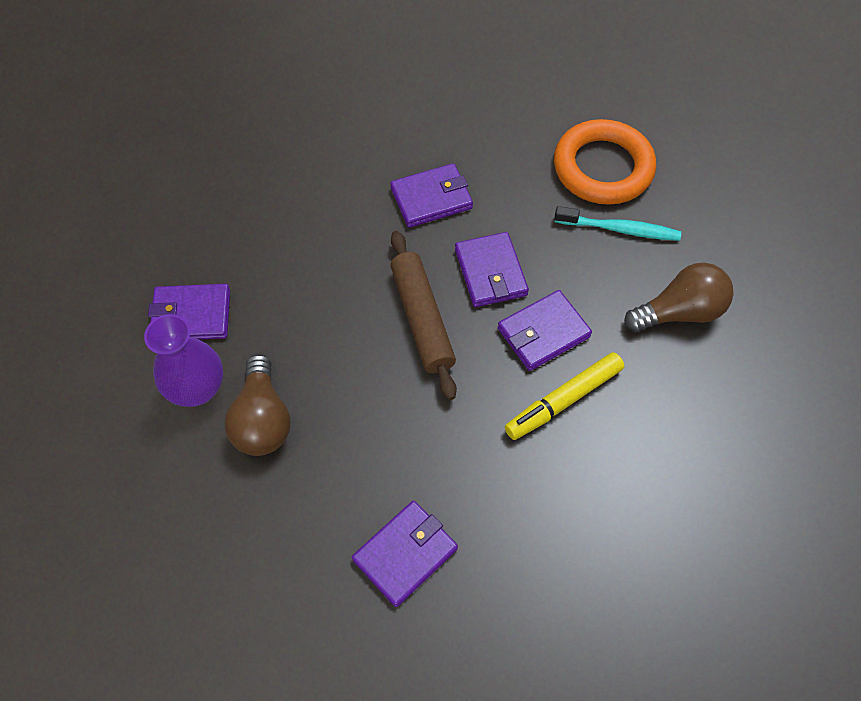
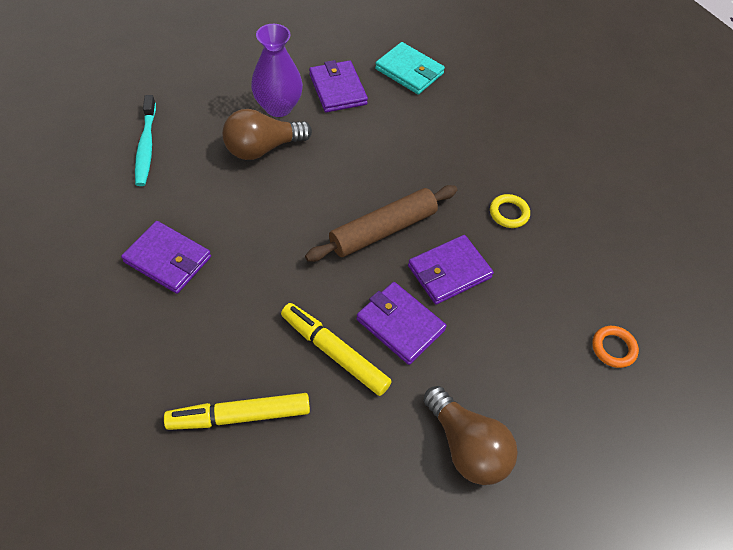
camera: 70 degrees right, 5 degrees down
(190, 231) = (409, 71): none -> turquoise wallet
(431, 198) = (509, 213): purple wallet -> yellow ring
(603, 167) = (613, 348): orange ring -> orange ring, size x0.42
(619, 229) = (544, 375): turquoise toothbrush -> turquoise toothbrush (146, 146)
(619, 504) = (239, 416): none -> yellow marker

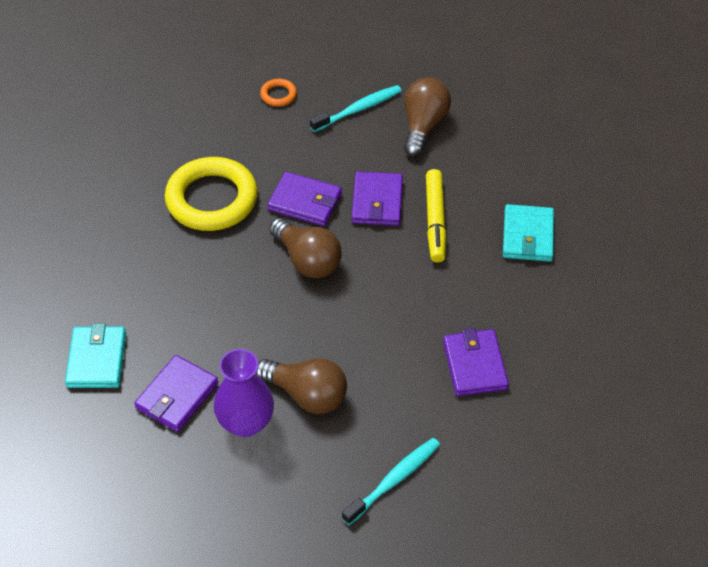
camera: 125 degrees left, 5 degrees down
(239, 416) = (528, 236): yellow marker -> turquoise wallet
(383, 230) = (307, 260): brown rolling pin -> brown light bulb
(509, 213) = (212, 199): yellow ring -> yellow ring, size x2.37
(539, 403) = (358, 109): none -> turquoise toothbrush

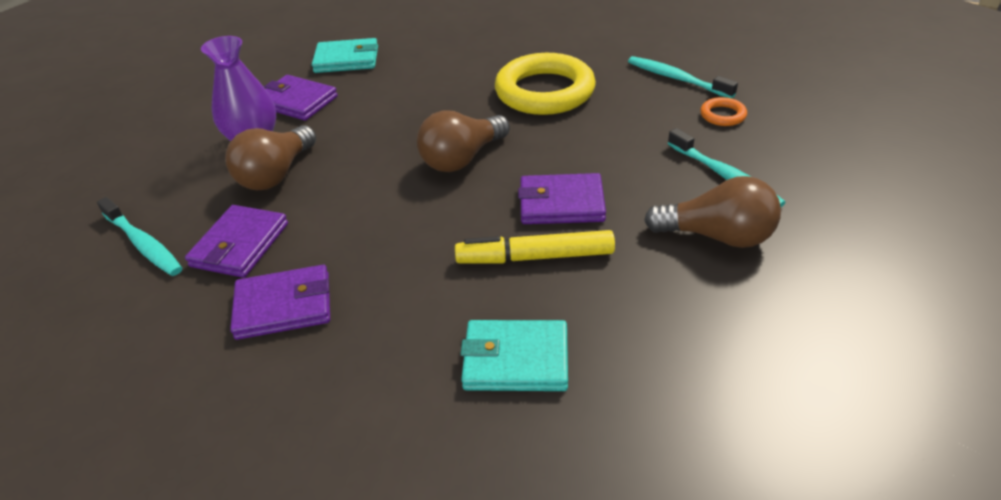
camera: 90 degrees right, 10 degrees down
(214, 111) = (676, 79): none -> turquoise toothbrush
(305, 202) = (551, 149): purple wallet -> purple wallet (240, 245)

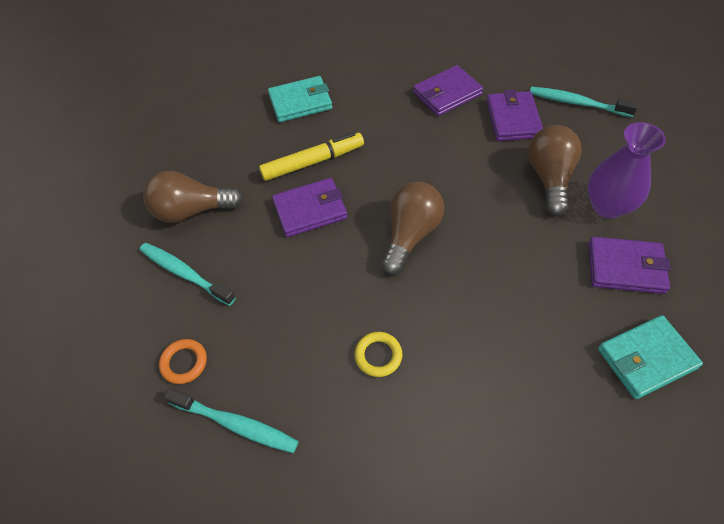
camera: 160 degrees right, 15 degrees up
(545, 91) = (378, 355): yellow ring -> yellow ring, size x0.42

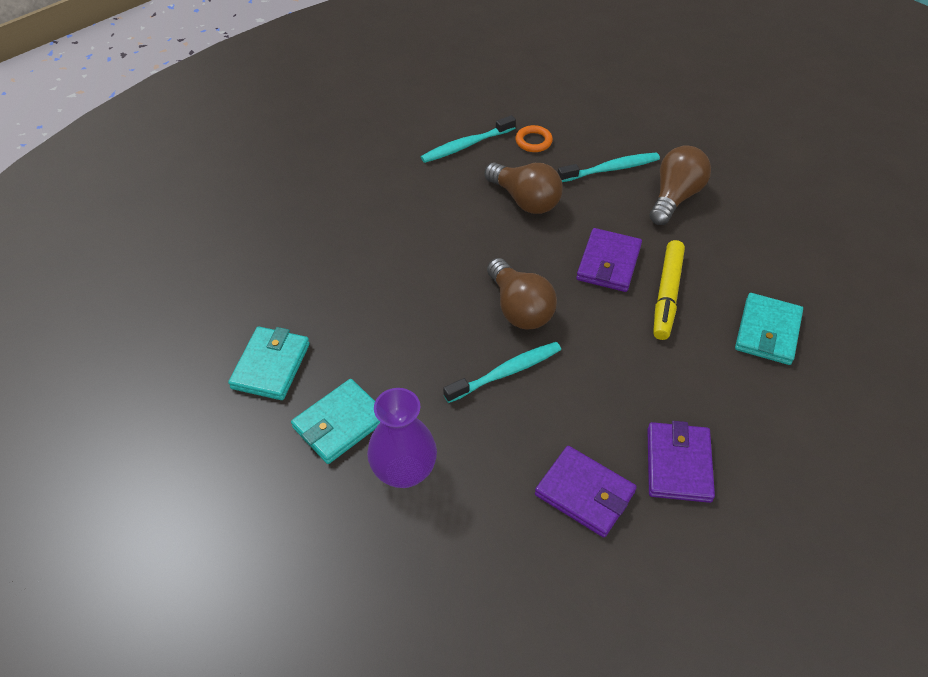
camera: 125 degrees right, 5 degrees down
(378, 355) = (438, 228): yellow ring -> none
(549, 178) = (479, 455): brown light bulb -> brown light bulb (525, 200)
(577, 103) = (553, 581): turquoise toothbrush -> turquoise toothbrush (506, 372)
(625, 267) = (340, 424): purple wallet -> turquoise wallet

